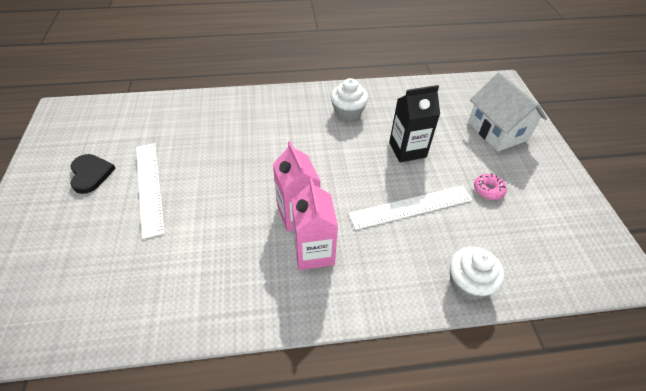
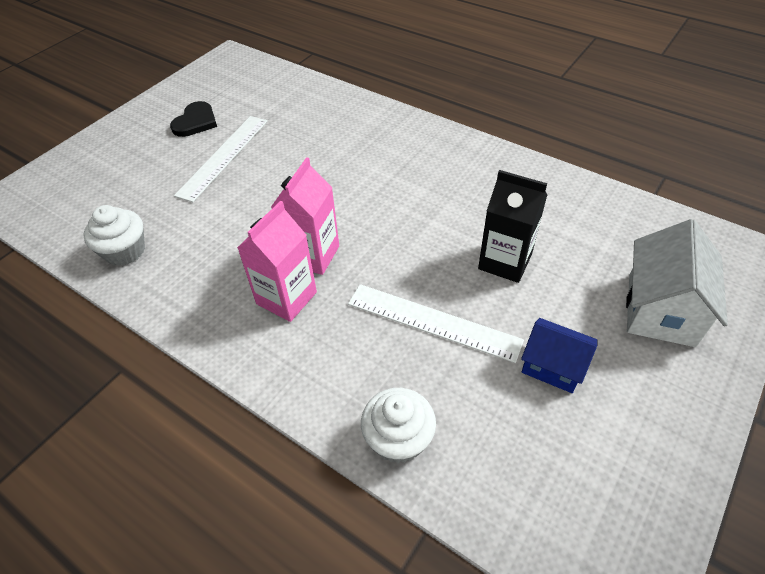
camera: 45 degrees right, 0 degrees up
(348, 112) = (484, 184): white cupcake -> white cupcake (125, 251)
(488, 190) = (553, 366): pink donut -> blue house

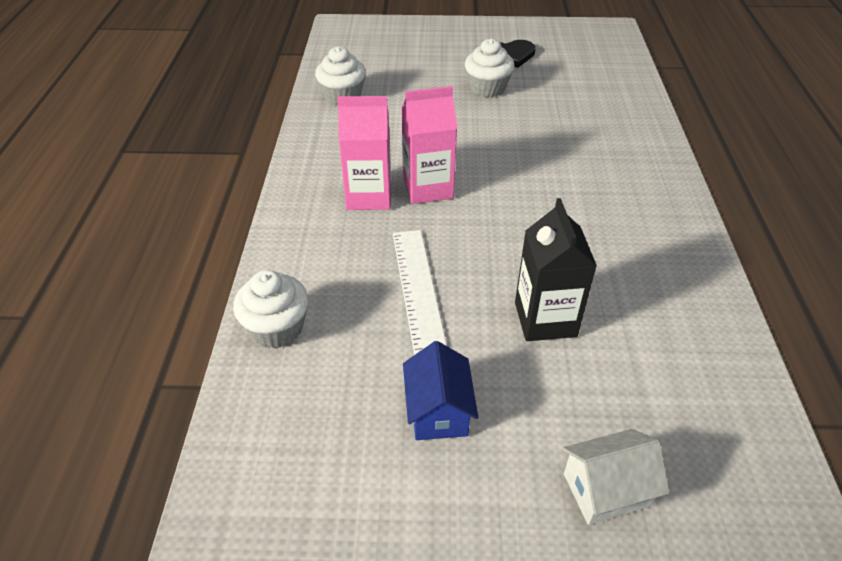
camera: 55 degrees right, 5 degrees down
(223, 156) = (487, 88): white ruler -> white cupcake
(660, 309) = (606, 490): white house -> white house, size x0.63

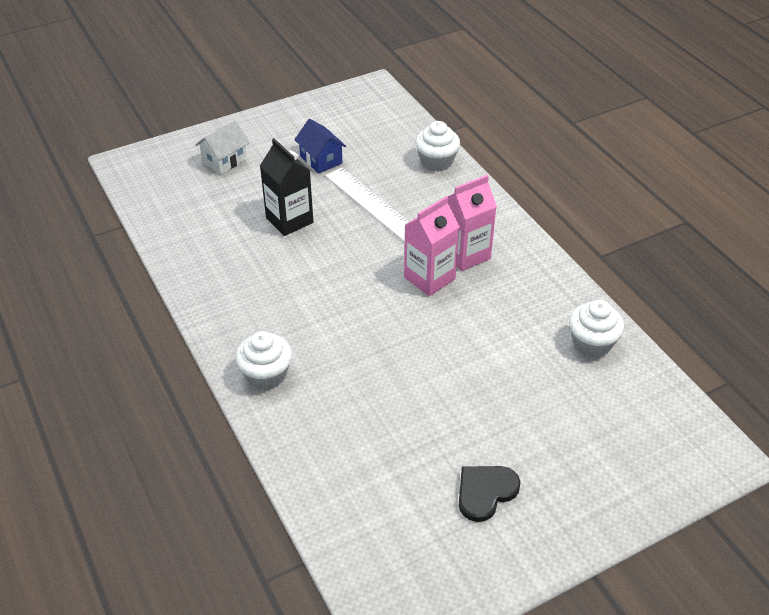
camera: 150 degrees right, 0 degrees up
(487, 88) = (468, 418): white cupcake -> white cupcake (266, 374)

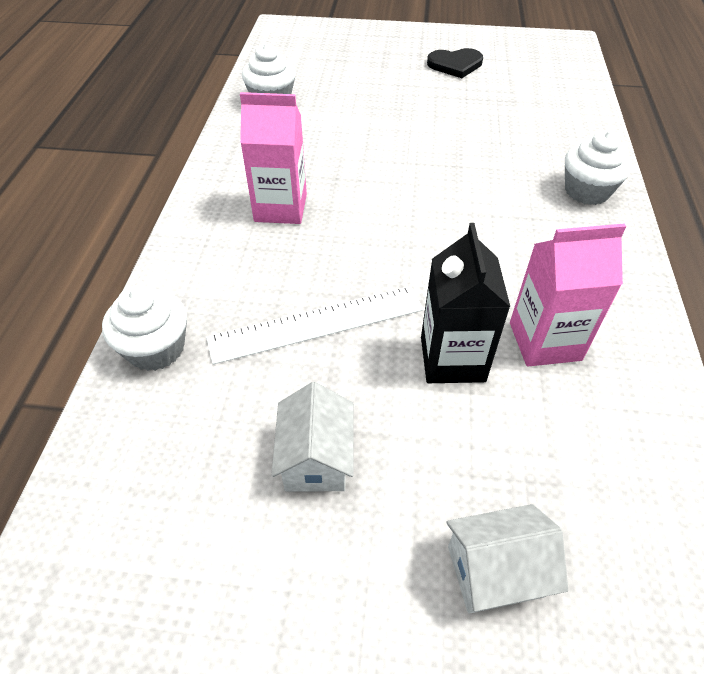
camera: 145 degrees left, 5 degrees up
(321, 159) = (316, 458): blue house -> white house
(372, 204) = (317, 324): white ruler -> white ruler turned 75 degrees clockwise
(429, 278) = (345, 203): pink carton -> pink carton (545, 341)

